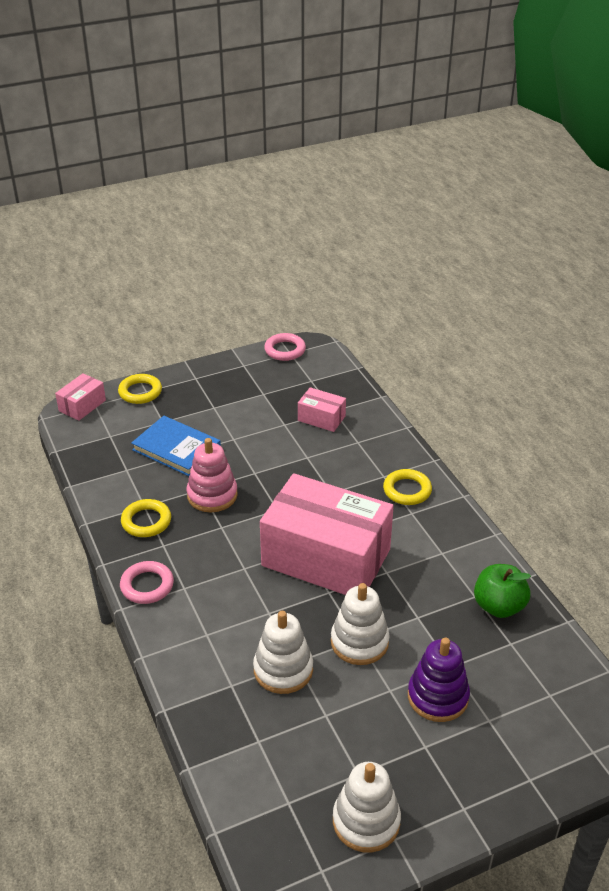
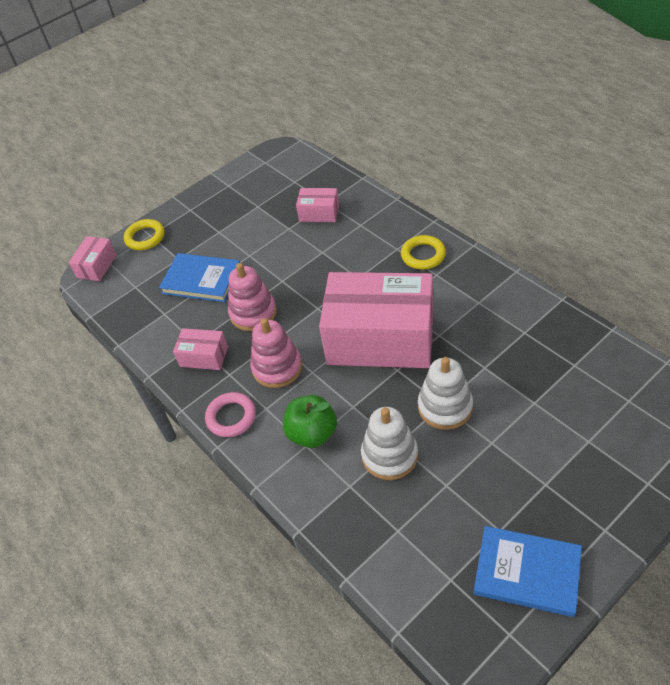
camera: 10 degrees left, 10 degrees up
(146, 521) = (204, 356): yellow ring -> pink box
(212, 553) = (277, 368): none -> pink stacking toy
(285, 350) = (259, 161): pink ring -> none
(366, 821) = (527, 572): white stacking toy -> blue book
(438, 696) = (535, 434): purple stacking toy -> none
(499, 606) = (549, 335): green apple -> green apple (312, 433)

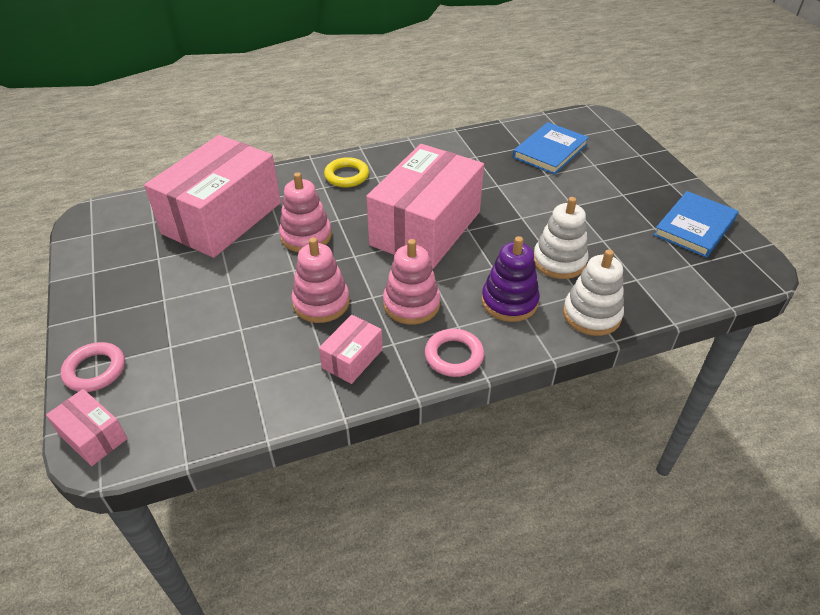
camera: 75 degrees left, 5 degrees down
(145, 237) = (95, 370): yellow ring -> pink ring
(201, 280) = (229, 332): blue book -> blue book (550, 151)
(312, 433) = (509, 302): green apple -> purple stacking toy
(319, 213) = (222, 218): pink box -> pink box, size x2.33
(325, 269) = (306, 236): none -> pink stacking toy
(445, 407) = (525, 217): white stacking toy -> white stacking toy (591, 315)

